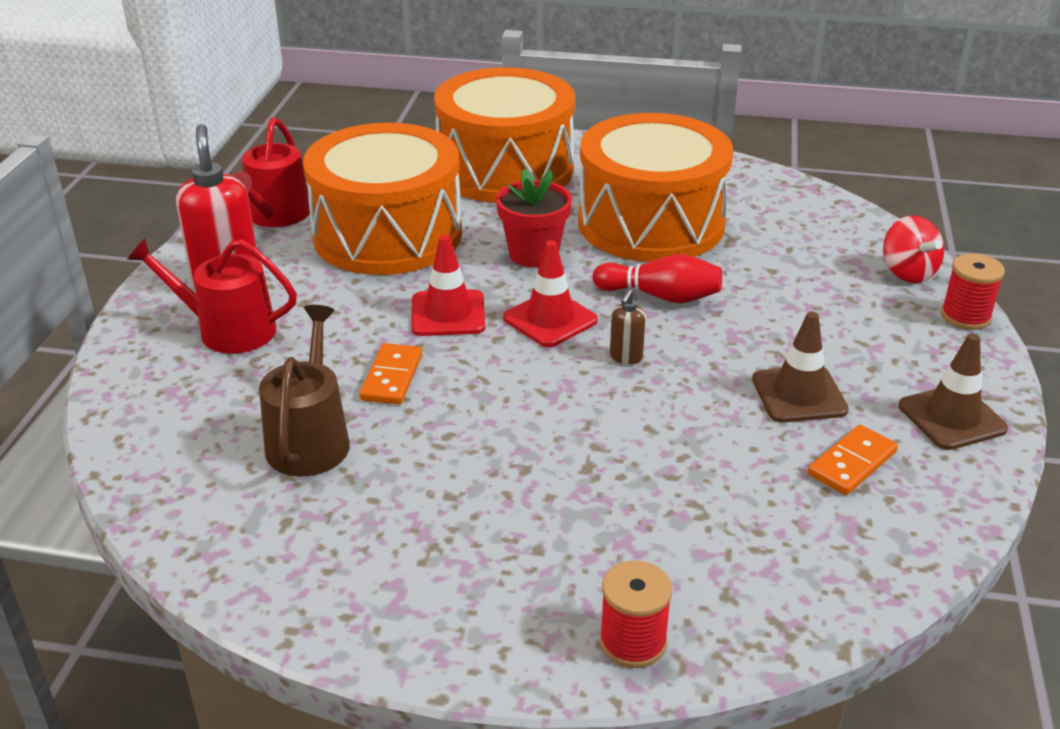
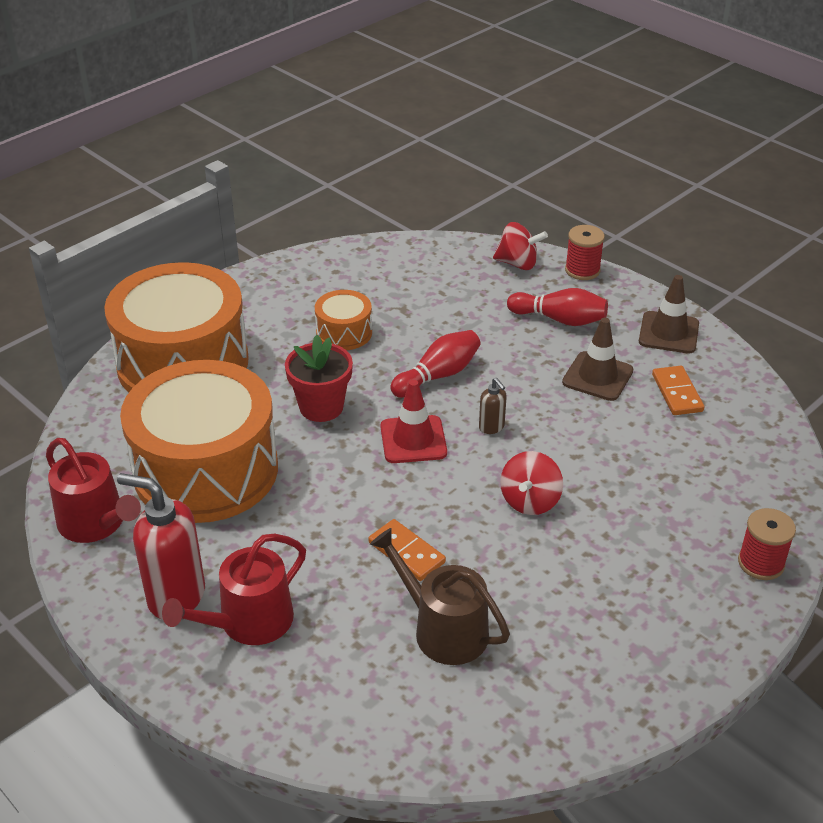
camera: 55 degrees left, 5 degrees up
(448, 314) = (354, 487): red traffic cone -> none
(544, 424) = (530, 501): none -> red spinning top
(651, 223) = (344, 332): orange drum -> orange drum, size x0.44
(857, 334) = (560, 319): none -> red bowling pin

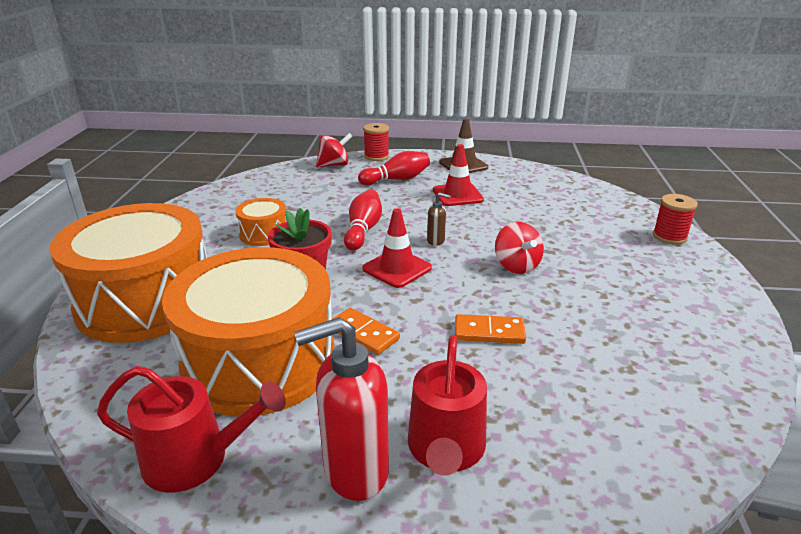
camera: 40 degrees left, 10 degrees down
(443, 629) = (583, 363): brown watering can -> none
(597, 376) = (457, 195): brown traffic cone -> red traffic cone
(677, 393) = (508, 186): orange domino -> orange domino (363, 333)

